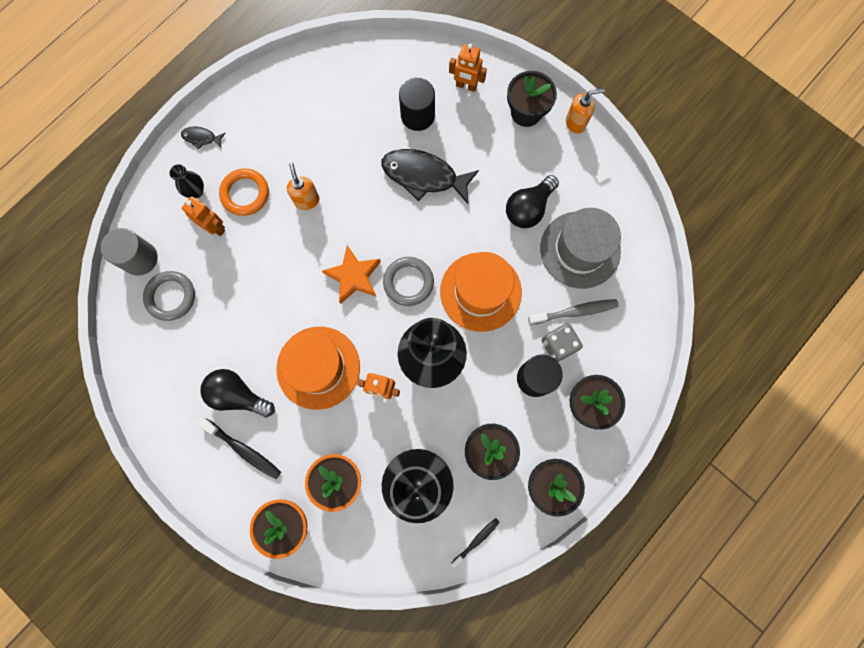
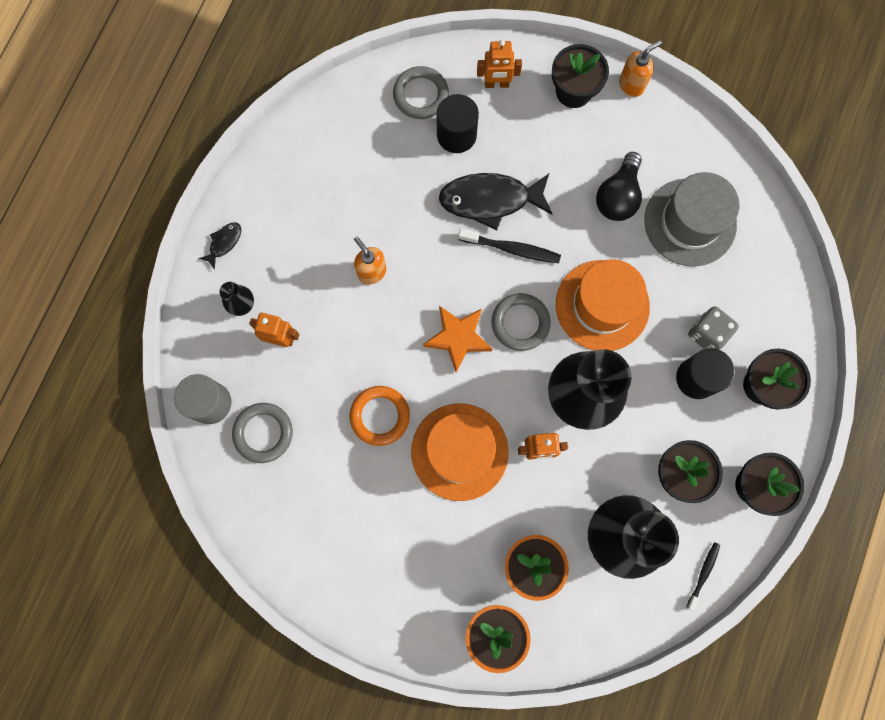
camera: 20 degrees left, 0 degrees up
(201, 138) = (224, 243): black fish -> black fish turned 135 degrees clockwise
(238, 395) = (384, 514): black light bulb -> none
(243, 449) = (414, 571): black toothbrush -> black toothbrush (512, 249)
(245, 193) = (299, 288): orange ring -> orange ring (380, 416)
(402, 75) = (421, 95): none -> grey ring
(575, 312) = (710, 291): grey toothbrush -> none

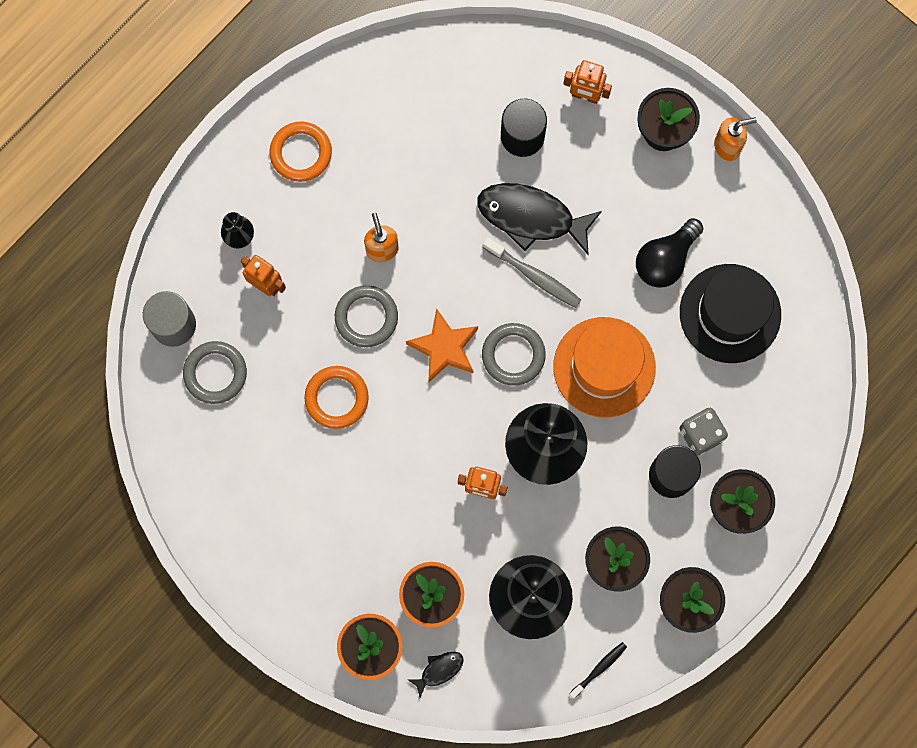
camera: 20 degrees right, 0 degrees up
(224, 243) = (243, 166): black fish -> black fish (439, 670)
(271, 214) = (301, 153): none -> orange ring
(421, 95) = (501, 80): grey ring -> grey ring (366, 317)
(459, 451) = (403, 462): orange hat -> none
(512, 249) = (534, 276): black toothbrush -> grey toothbrush
(690, 222) = (730, 313): grey hat -> black hat

